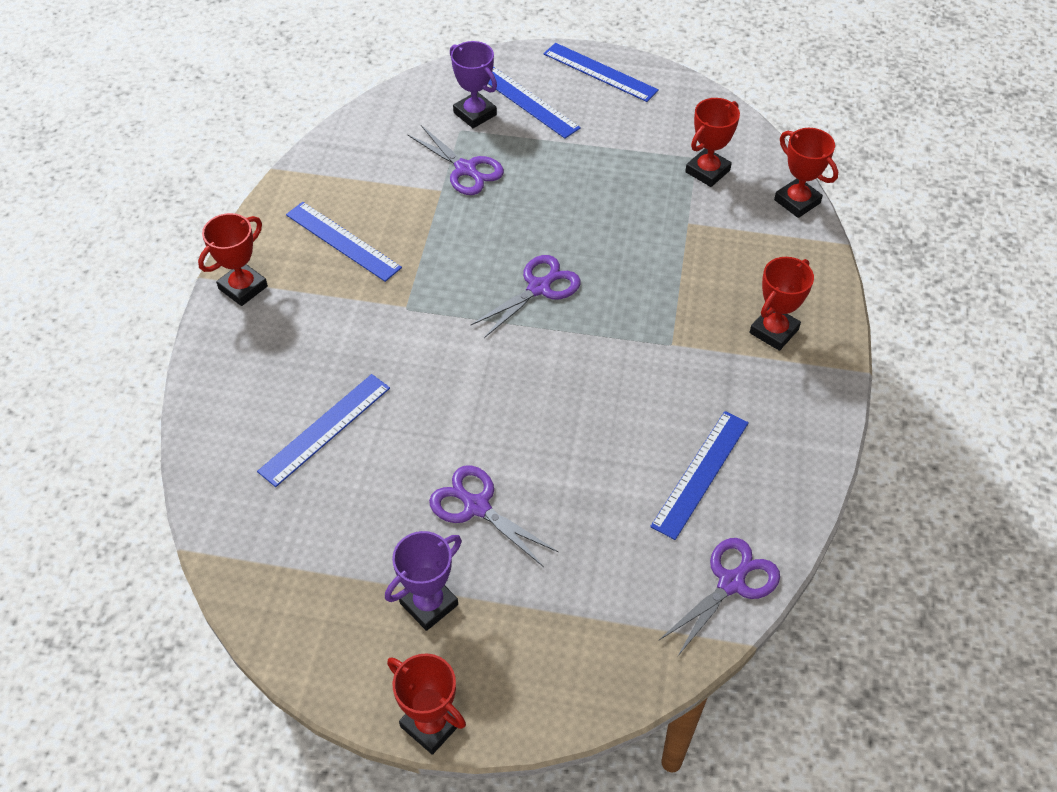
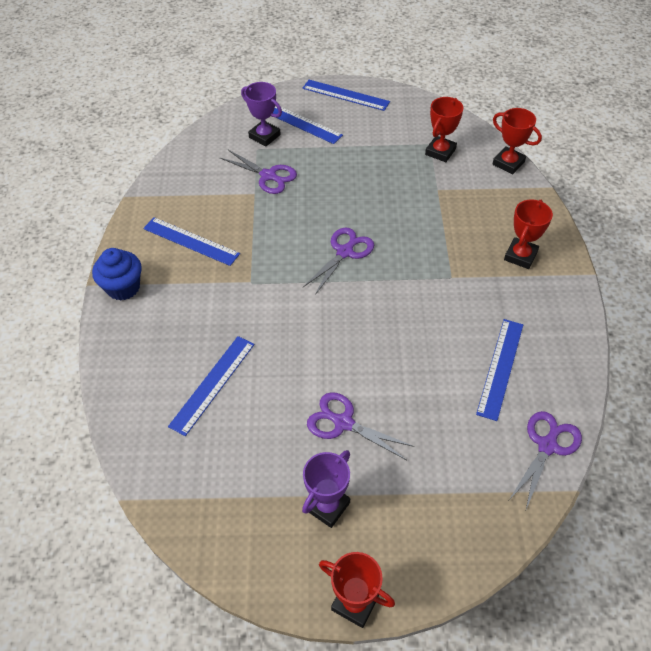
camera: 10 degrees left, 0 degrees up
(243, 288) = (123, 287): red trophy -> blue cupcake

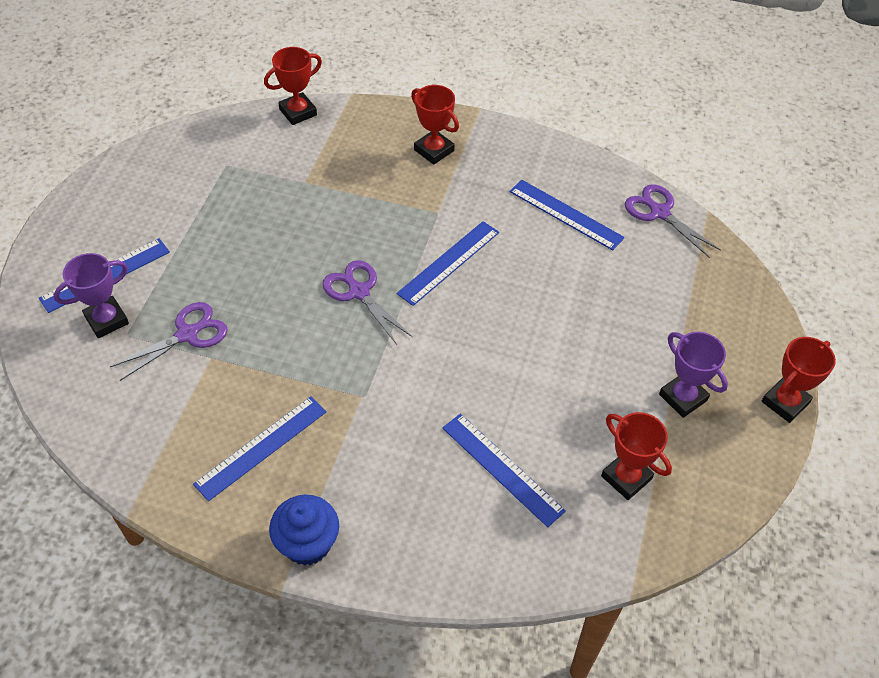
camera: 75 degrees left, 0 degrees up
(343, 422) = (590, 358): purple scissors -> none
(345, 95) = (83, 214): blue ruler -> blue ruler (448, 262)
(440, 152) = (246, 160): red trophy -> red trophy (626, 477)

